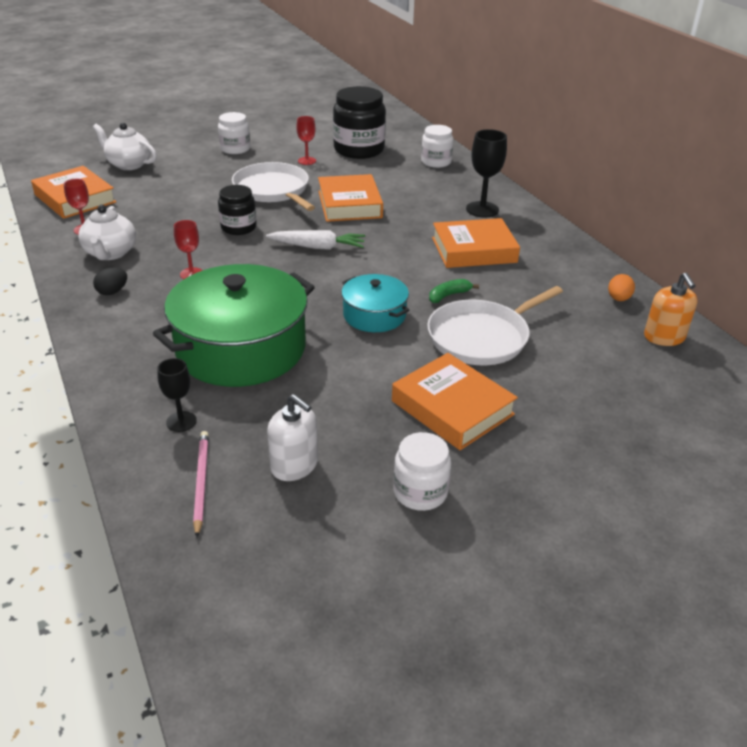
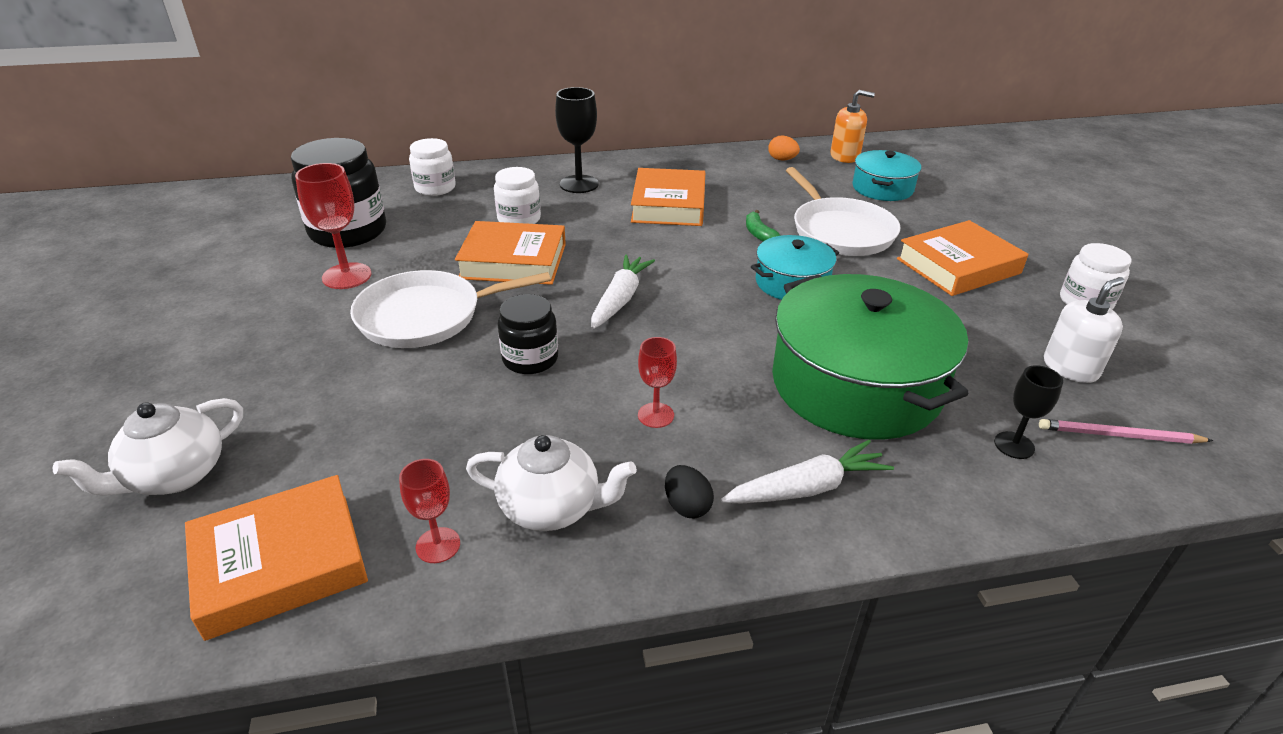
camera: 75 degrees left, 0 degrees up
(129, 331) = (807, 488): none -> white carrot
(235, 149) = (233, 338): white jar -> white jar (519, 219)
(307, 161) = (347, 276): red goblet -> red goblet, size x1.62
(599, 362) = (882, 188): none -> turquoise pot

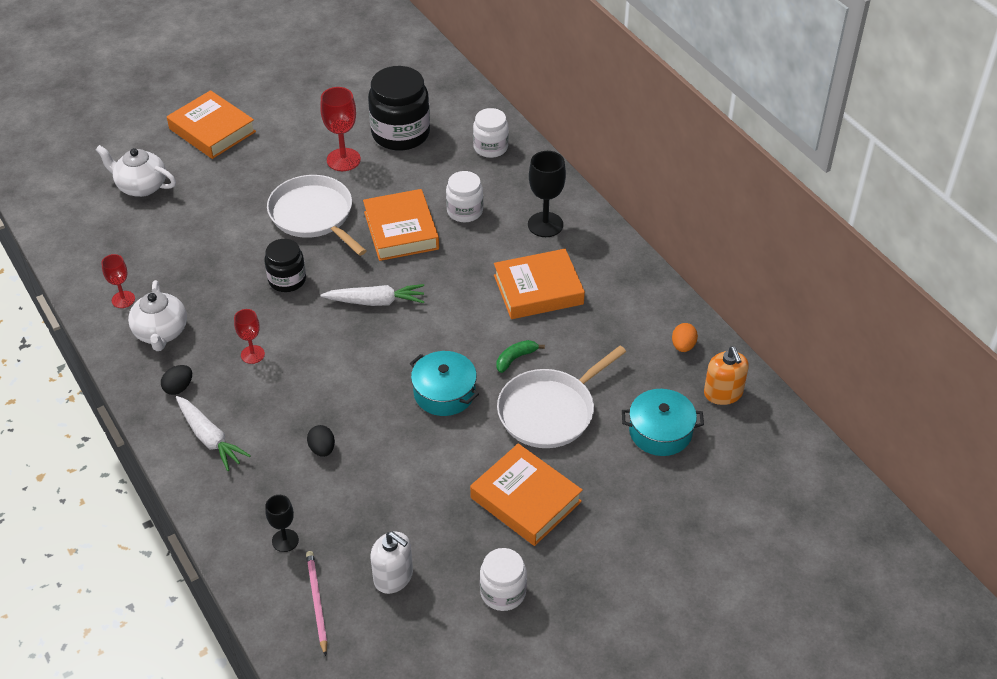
camera: 70 degrees right, 10 degrees up
(280, 563) = (97, 251): orange book -> orange book (212, 130)
(856, 384) = (322, 449): green pot -> black egg

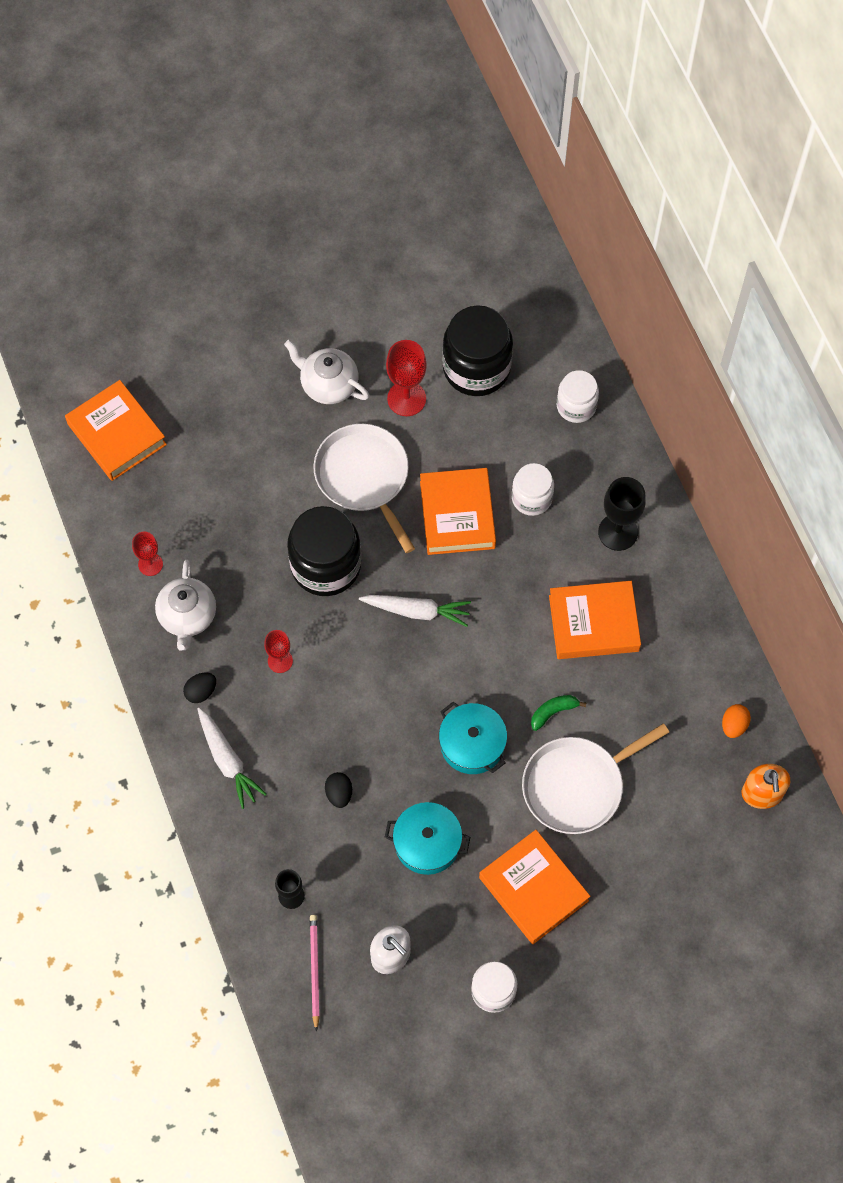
camera: 10 degrees right, 20 degrees up
(141, 186) = (178, 404): white teapot -> white teapot (328, 384)
(212, 130) = (263, 329): orange book -> orange book (117, 434)
(287, 280) = (326, 565): black jar -> black jar, size x1.71
(660, 432) = (686, 830): turquoise pot -> turquoise pot (427, 843)

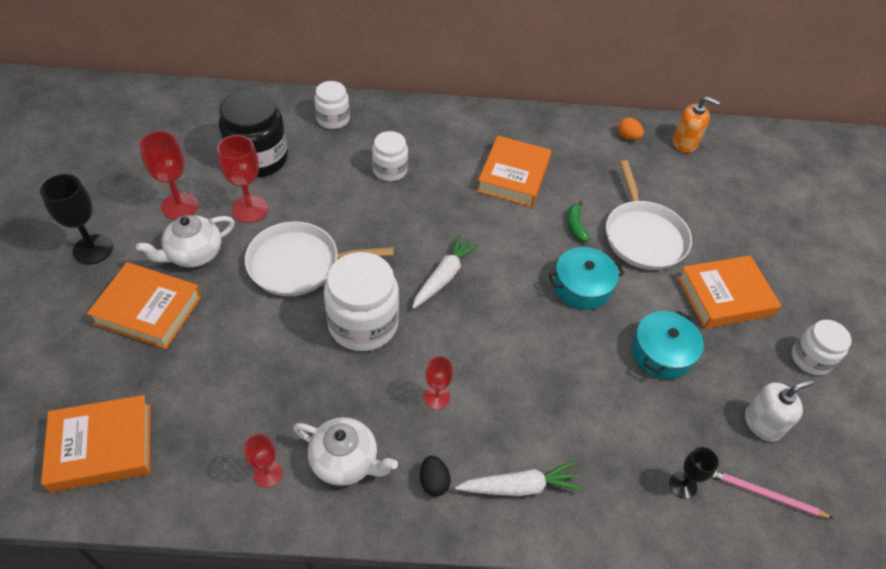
camera: 70 degrees left, 15 degrees down
(326, 565) = (363, 324): black jar -> white jar
(339, 793) = (591, 402): black egg -> none
(377, 337) = (179, 206): none -> red goblet
(457, 515) = (374, 218): orange book -> orange book (148, 310)
(618, 532) = (448, 136): black goblet -> black goblet (93, 249)

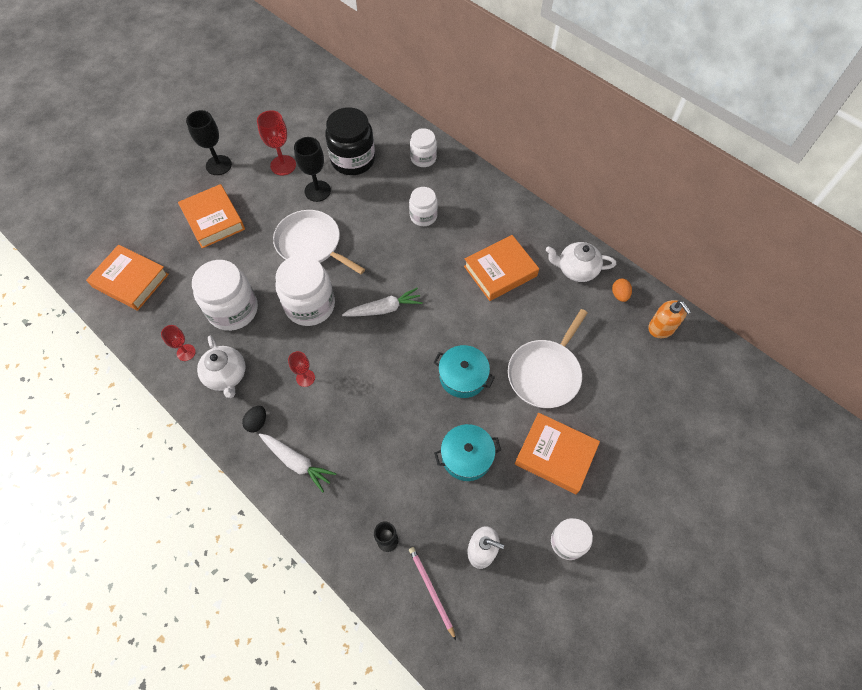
camera: 45 degrees right, 10 degrees up
(194, 254) = (264, 201): white teapot -> white teapot (576, 270)
(250, 209) = (317, 191): red goblet -> black goblet
(278, 387) = (233, 310): none -> white jar
(575, 226) = (504, 334): green banana -> none

